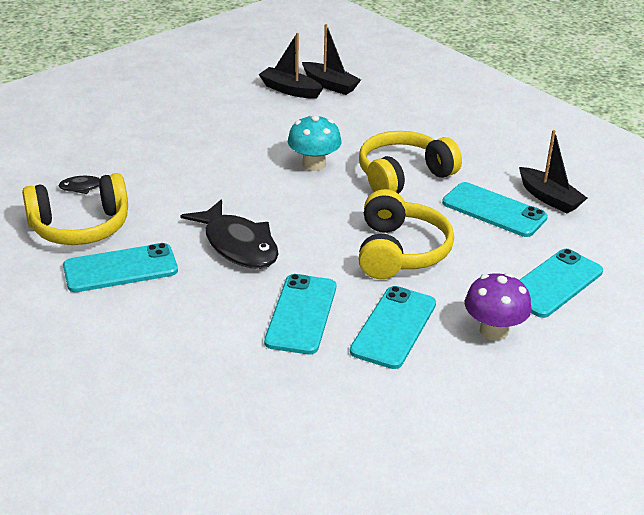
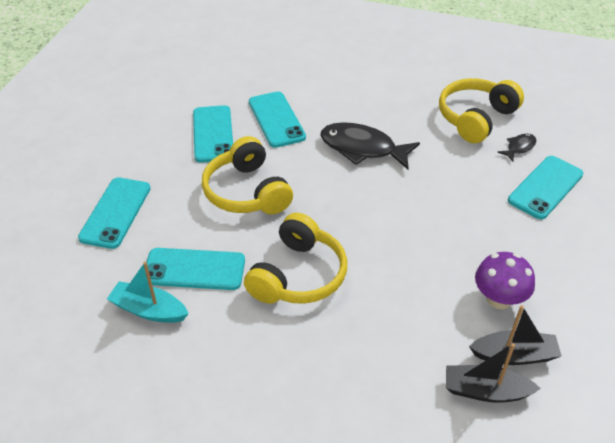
camera: 150 degrees right, 10 degrees up
(120, 269) = (413, 103): turquoise phone -> turquoise phone (545, 187)
(314, 164) = (385, 251): turquoise mushroom -> none
(493, 331) = (146, 157): purple mushroom -> purple mushroom (499, 299)
(549, 198) = (149, 310): black boat -> turquoise boat

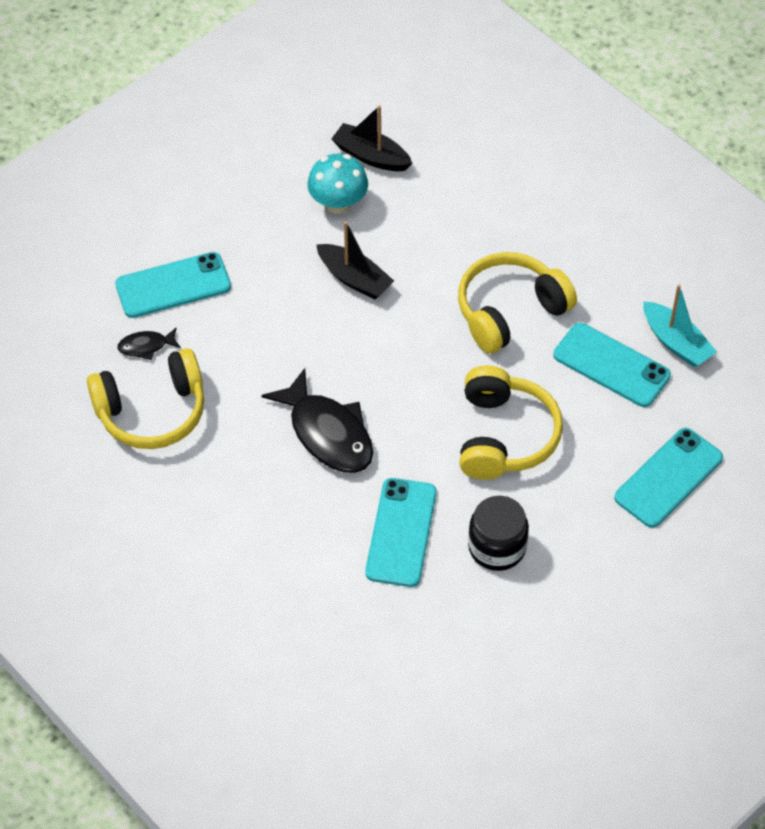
camera: 150 degrees left, 10 degrees up
(213, 134) = (497, 547): turquoise phone -> black jar
(485, 391) = (420, 143): black boat -> black boat (354, 279)
(499, 299) = (338, 203): purple mushroom -> turquoise mushroom

